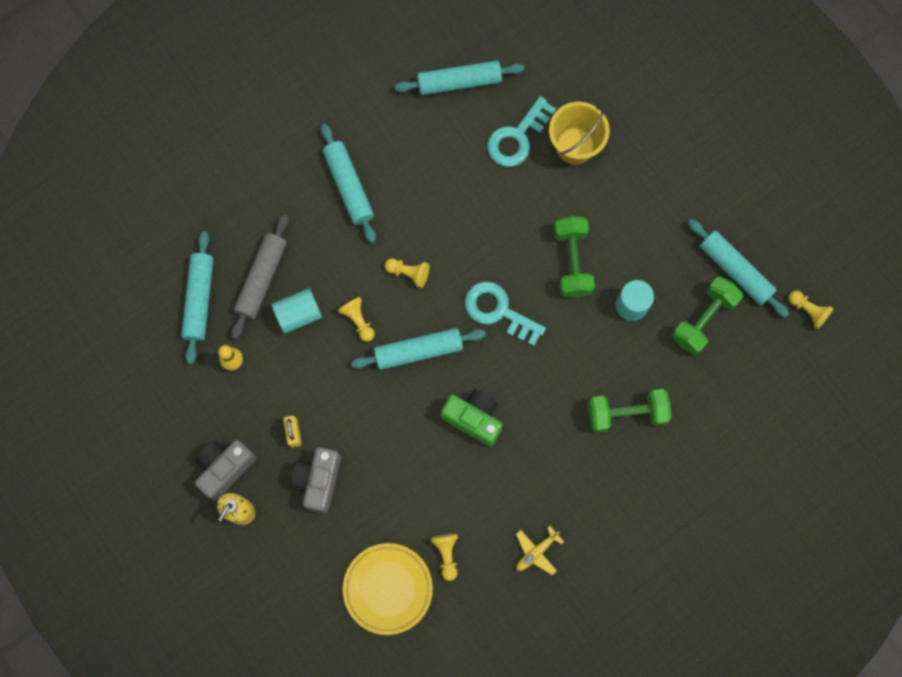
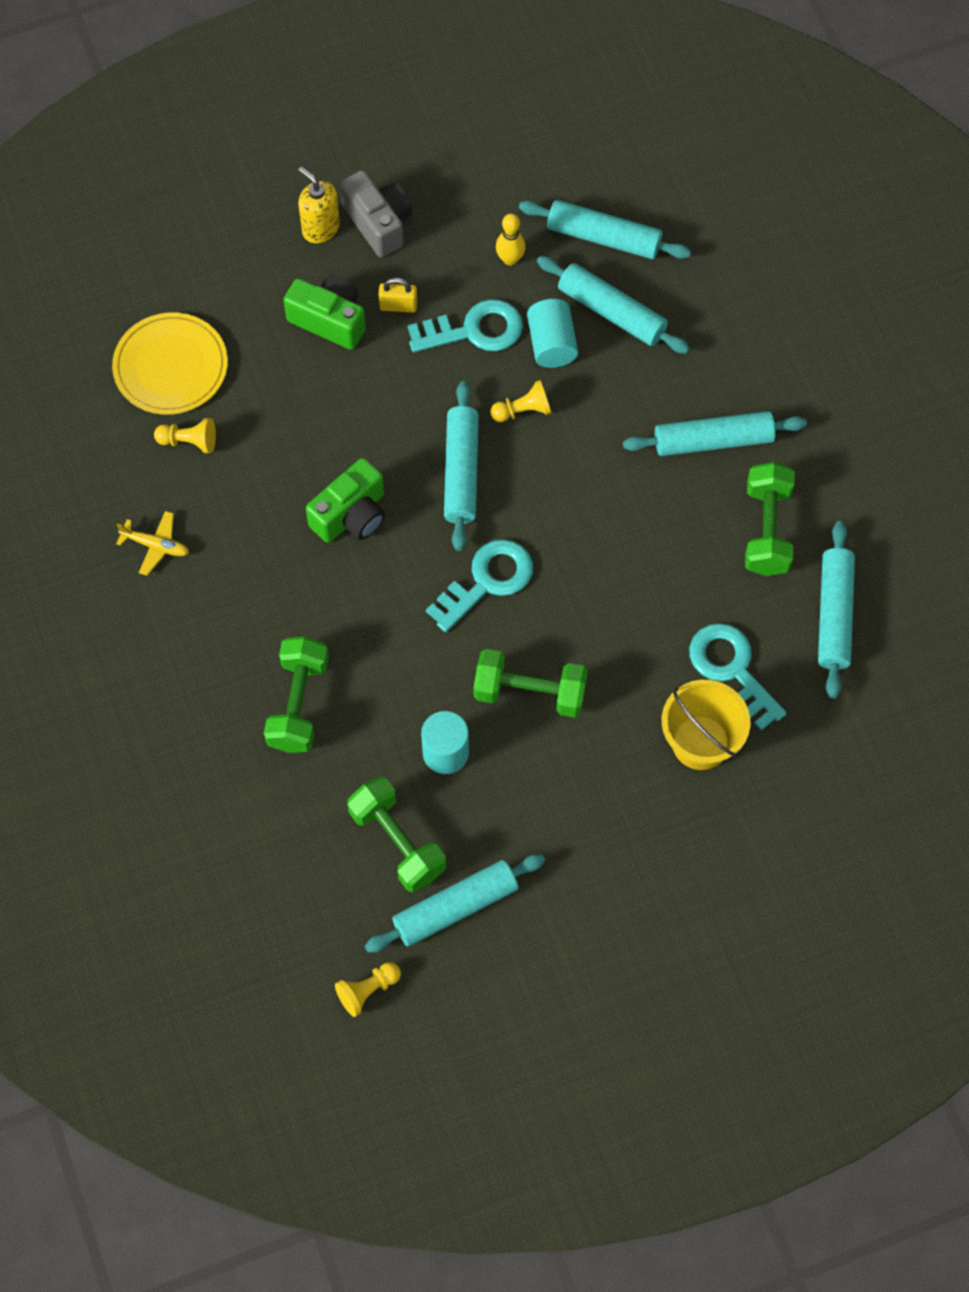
camera: 105 degrees right, 10 degrees down
(262, 279) = (611, 312): grey rolling pin -> turquoise rolling pin
(301, 372) = (474, 330): none -> turquoise key
(318, 481) = (329, 320): grey camera -> green camera
(408, 137) = (766, 530): none -> green dumbbell
(408, 273) = (571, 485): yellow pawn -> none
(536, 552) = (156, 545): yellow plane -> yellow plane turned 135 degrees clockwise

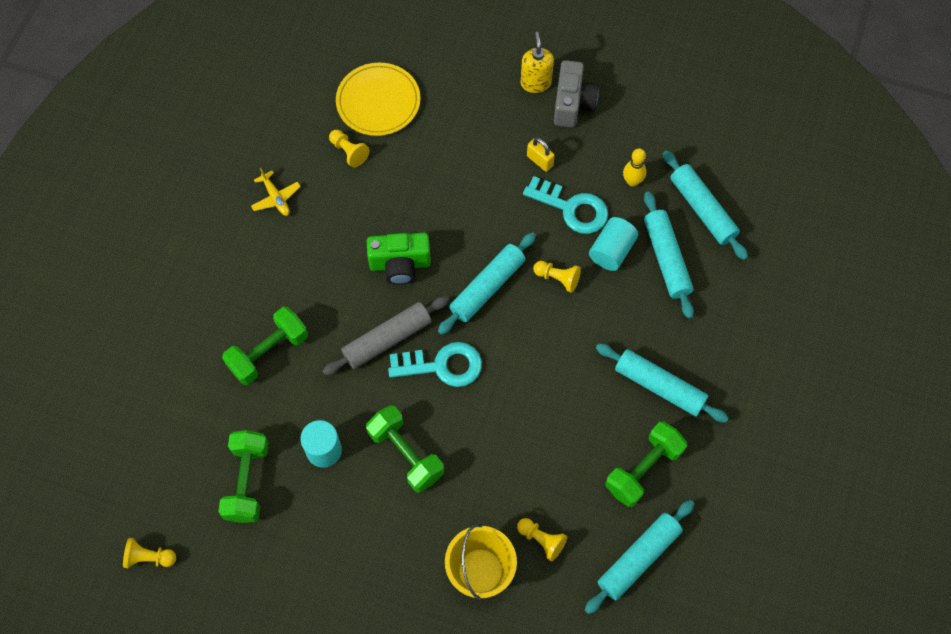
camera: 40 degrees right, 0 degrees up
(329, 320) = (492, 140): green camera -> none
(408, 598) = (387, 340): none -> grey rolling pin
(455, 907) = (243, 550): turquoise rolling pin -> none
(731, 669) = (541, 540): turquoise key -> yellow pawn

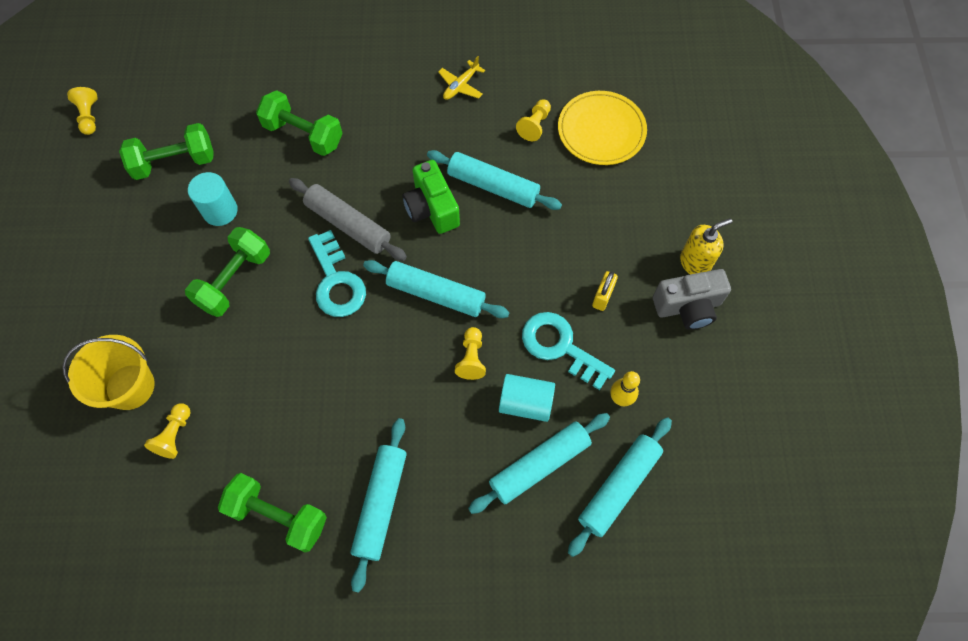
camera: 70 degrees right, 0 degrees up
(572, 208) = (560, 346): turquoise key -> turquoise key turned 120 degrees clockwise
(638, 558) = (176, 541): turquoise rolling pin -> turquoise rolling pin (493, 186)

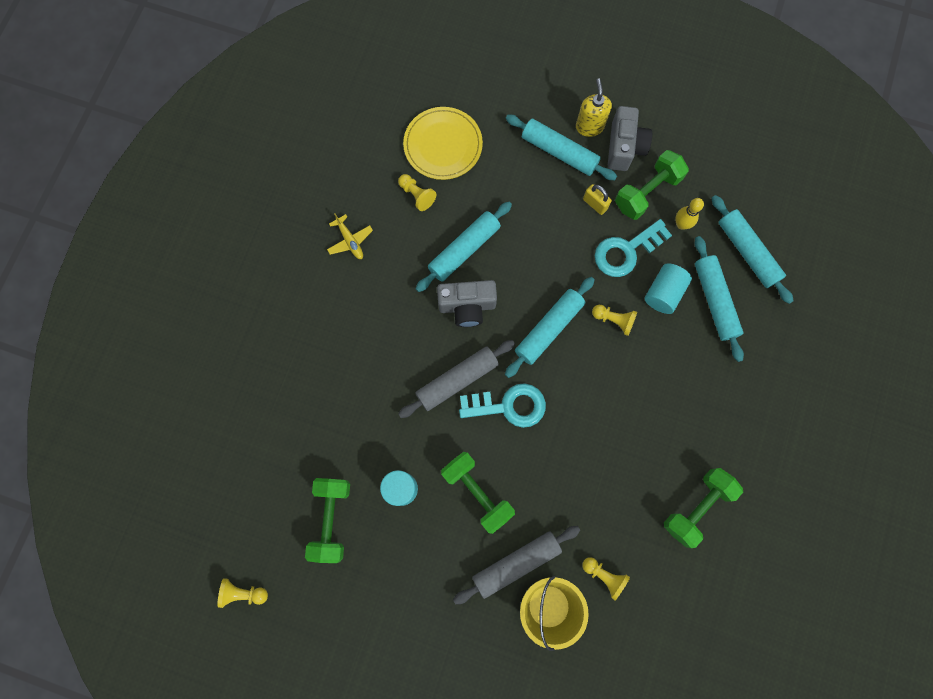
camera: 70 degrees left, 10 degrees up
(168, 341) = (516, 563): none -> grey rolling pin
(303, 134) = (347, 393): green dumbbell -> green dumbbell (647, 192)
(381, 504) = (710, 426): turquoise rolling pin -> turquoise rolling pin (559, 152)
(432, 208) = (467, 306): green camera -> grey camera

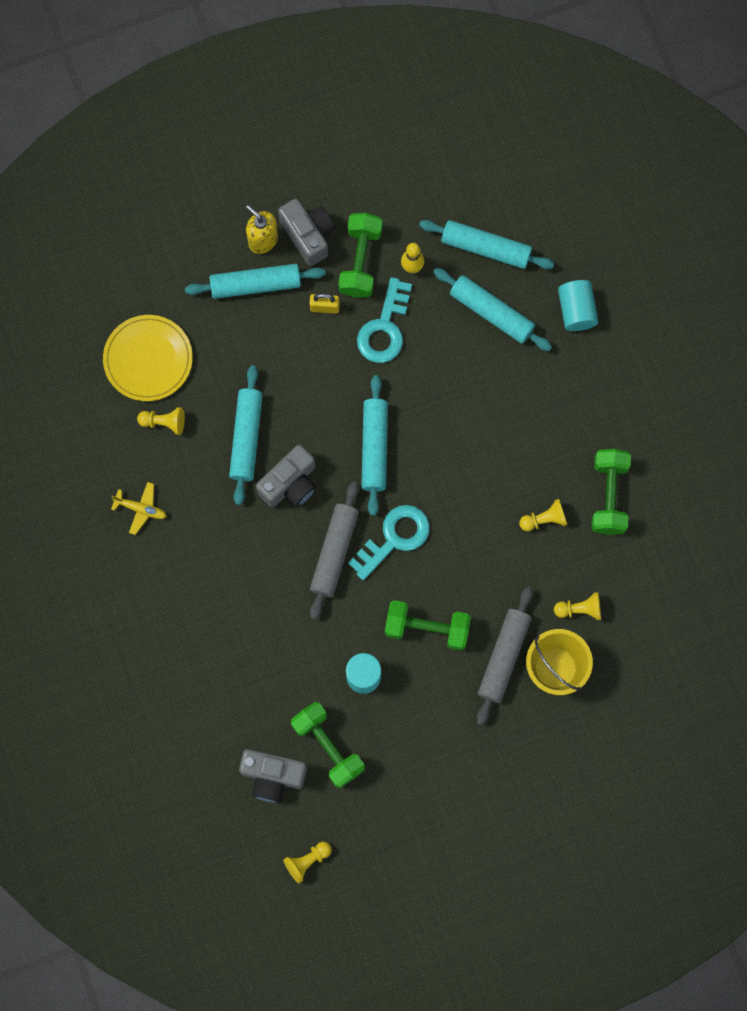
camera: 40 degrees left, 0 degrees up
(274, 506) = (272, 776): none -> grey camera
(614, 320) = (422, 396): yellow pawn -> yellow pawn (544, 519)
(663, 293) = (444, 340): turquoise cylinder -> turquoise cylinder (576, 310)

